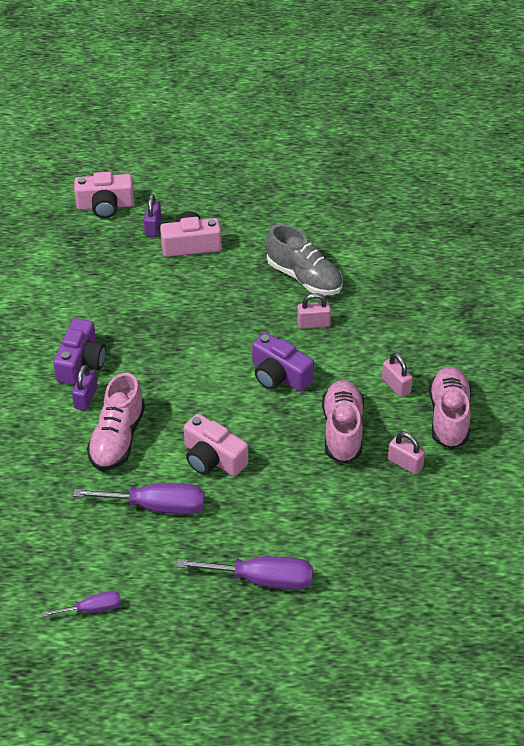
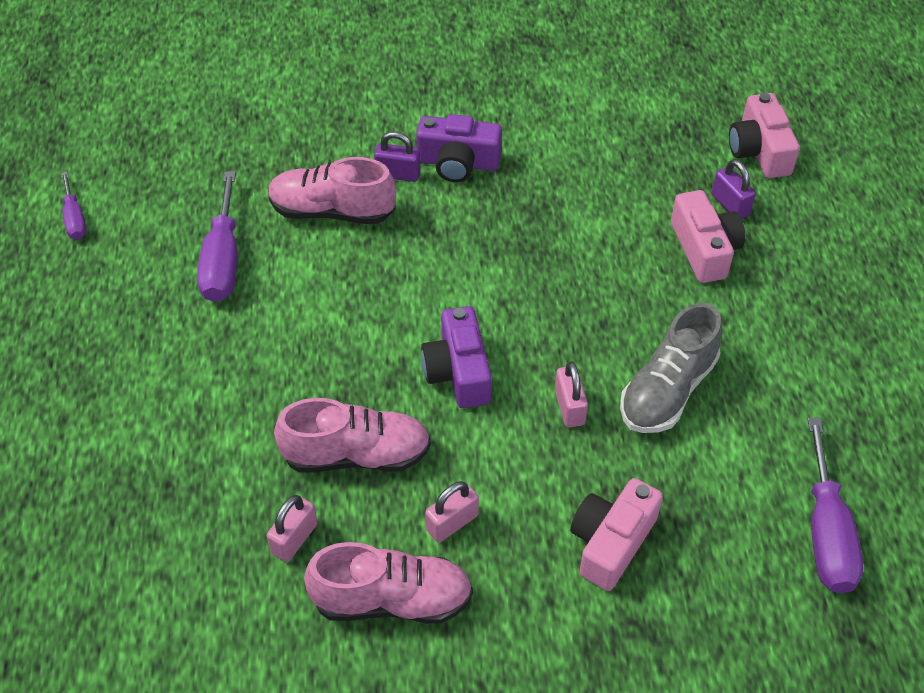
camera: 85 degrees right, 5 degrees up
(153, 227) = (730, 205): purple padlock -> purple padlock turned 60 degrees clockwise
(213, 458) = (301, 309): pink camera -> pink camera (611, 542)
(262, 580) = (99, 377): purple screwdriver -> purple screwdriver (826, 533)
(279, 375) = (458, 371): purple camera -> purple camera turned 45 degrees counterclockwise

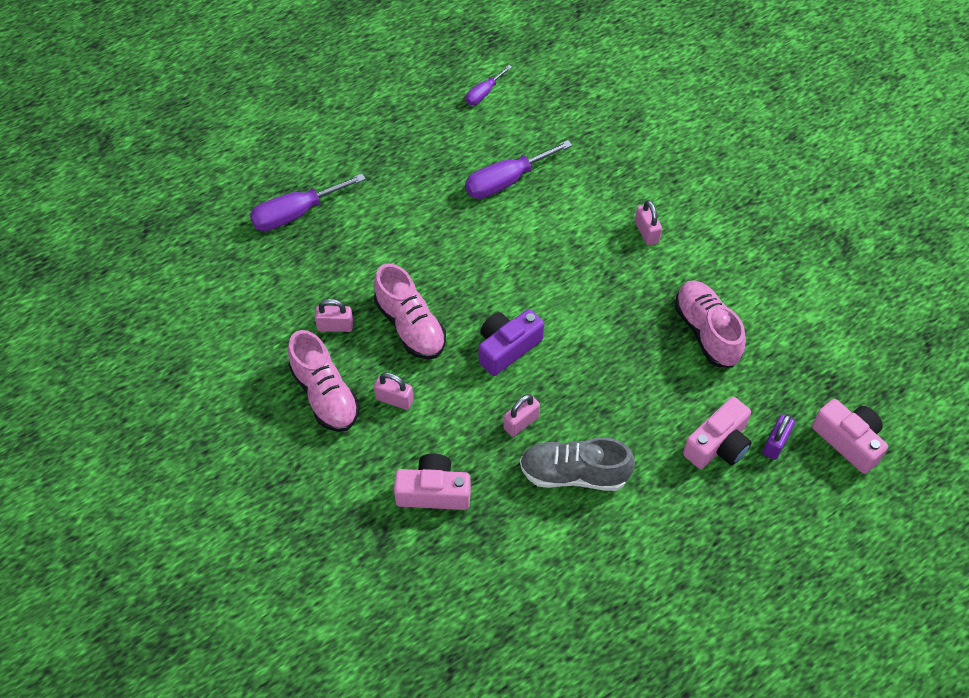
camera: 60 degrees right, 5 degrees up
(332, 211) = (587, 214): pink shoe -> pink shoe (706, 332)
(398, 174) = (646, 232): purple padlock -> pink padlock
(458, 163) = (684, 260): purple camera -> none
(759, 151) = (848, 441): pink camera -> pink camera turned 90 degrees clockwise
(826, 533) = (520, 618): purple screwdriver -> purple screwdriver (296, 214)

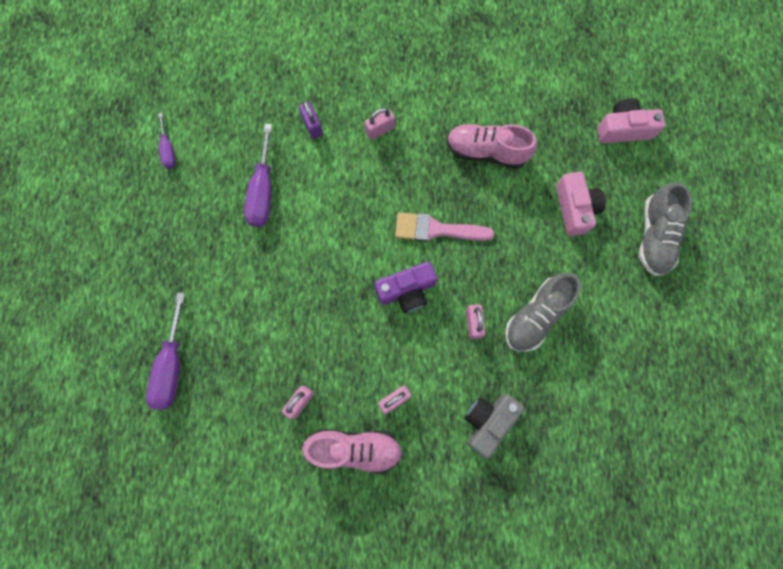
camera: 55 degrees left, 20 degrees up
(410, 326) = (340, 346): pink shoe -> none
(433, 492) = (488, 421): pink camera -> grey camera
(507, 348) = (407, 290): purple camera -> purple camera turned 105 degrees counterclockwise
(588, 336) = (436, 229): none -> pink brush
(646, 232) = (380, 130): pink padlock -> pink padlock turned 45 degrees counterclockwise
(755, 538) = (654, 236): none -> grey shoe
(775, 444) = (597, 173): purple padlock -> purple padlock (312, 126)

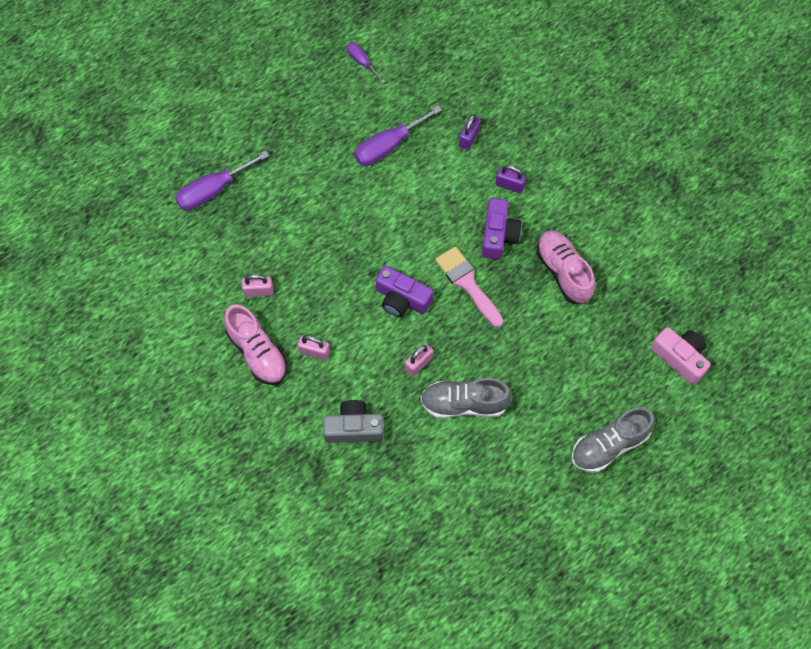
camera: 50 degrees right, 10 degrees down
(168, 150) = (362, 62): purple screwdriver -> purple screwdriver turned 105 degrees clockwise
(380, 130) = (509, 185): pink padlock -> purple padlock
(415, 173) = (498, 235): none -> purple camera
(574, 208) = (577, 369): pink camera -> none

